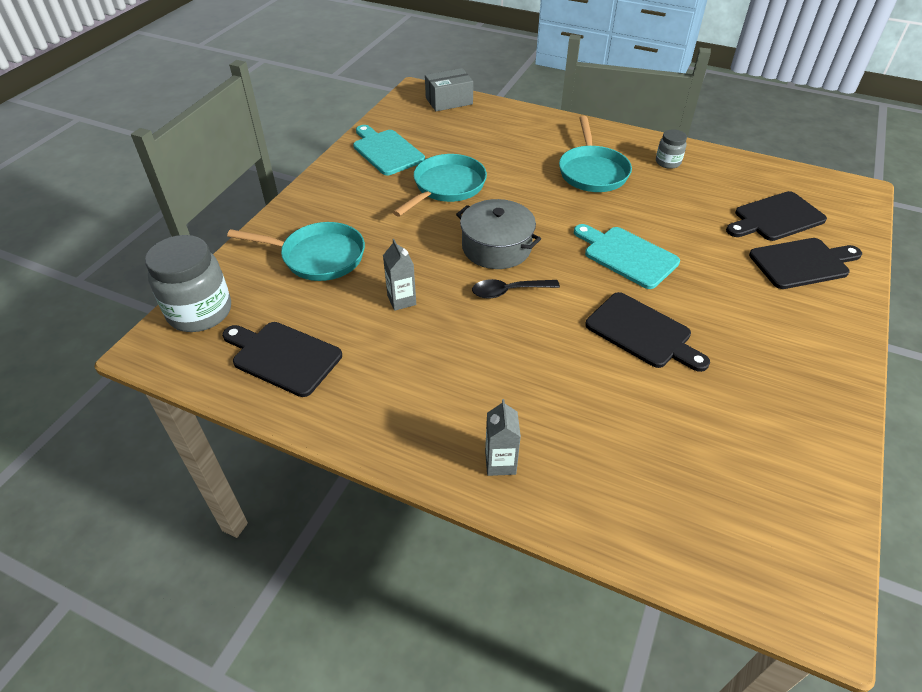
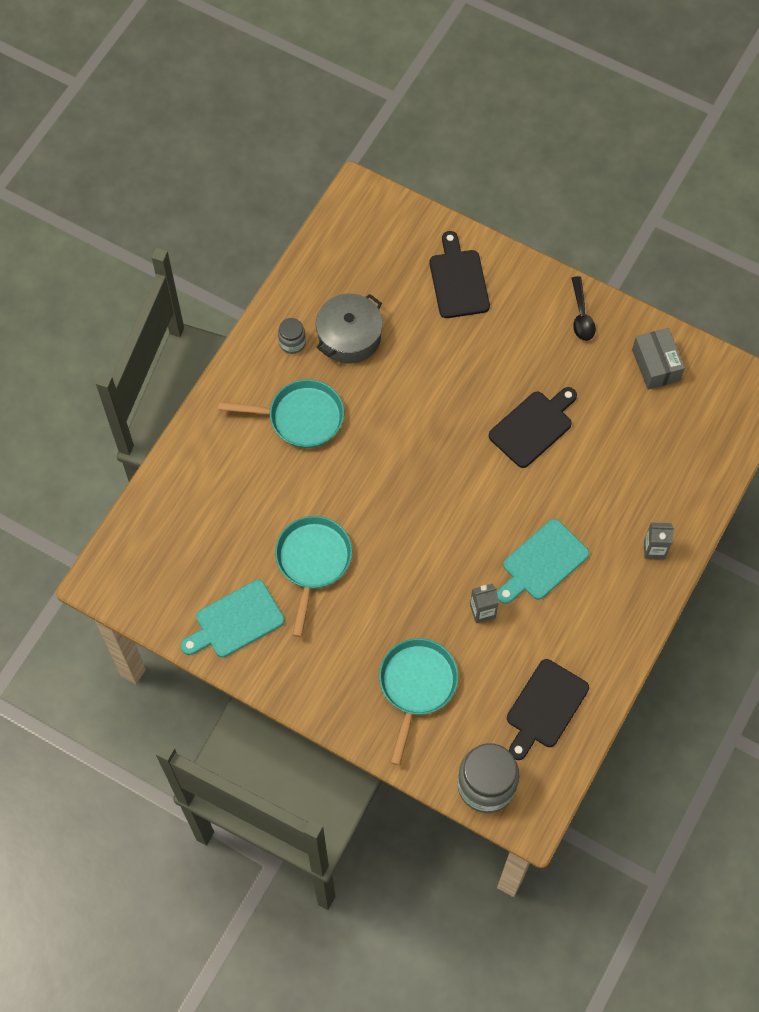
camera: 85 degrees left, 20 degrees up
(446, 187) = (313, 562): turquoise pan -> turquoise pan turned 60 degrees clockwise
(449, 101) = (131, 546): grey box -> grey box (656, 365)
(496, 247) = (416, 524): grey pot -> grey pot (349, 336)
(508, 291) = (477, 521): black spoon -> black spoon (581, 315)
(627, 255) = (437, 416): turquoise cutting board -> turquoise cutting board (542, 562)
(775, 218) = (394, 278): black cutting board -> none

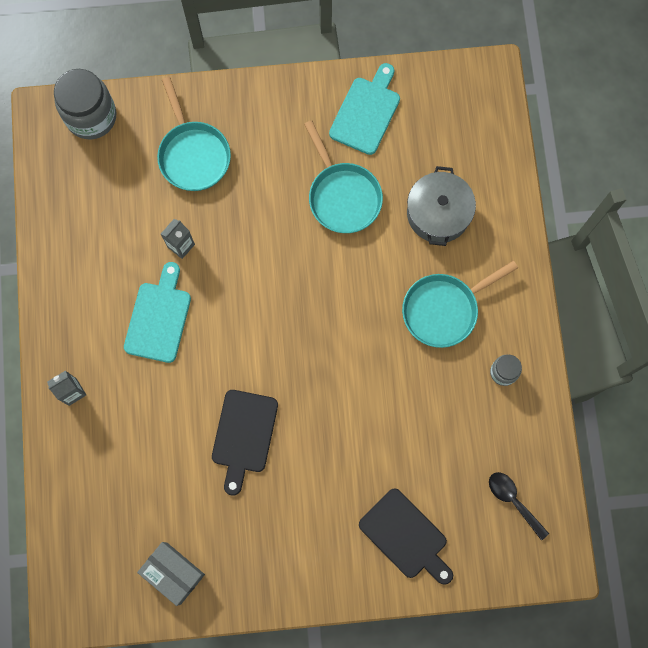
camera: 145 degrees right, 10 degrees up
(349, 336) = (460, 412): grey pot -> grey pot (438, 213)
(545, 707) = (83, 202): black cutting board -> none
(581, 315) = (271, 578): black spoon -> black spoon (513, 501)

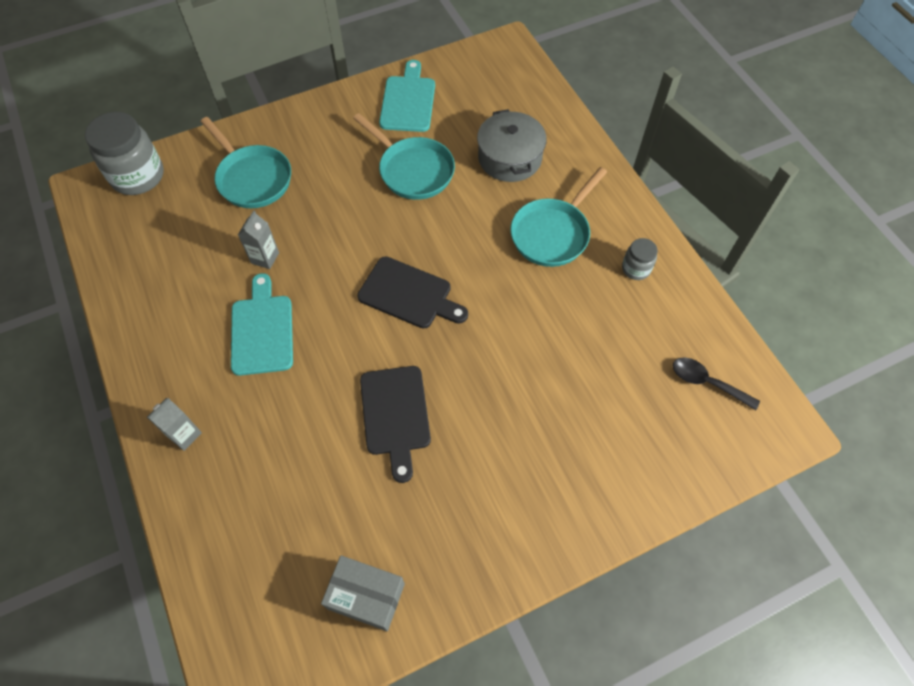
camera: 20 degrees left, 15 degrees down
(406, 536) = (614, 457): black cutting board -> black cutting board (409, 294)

